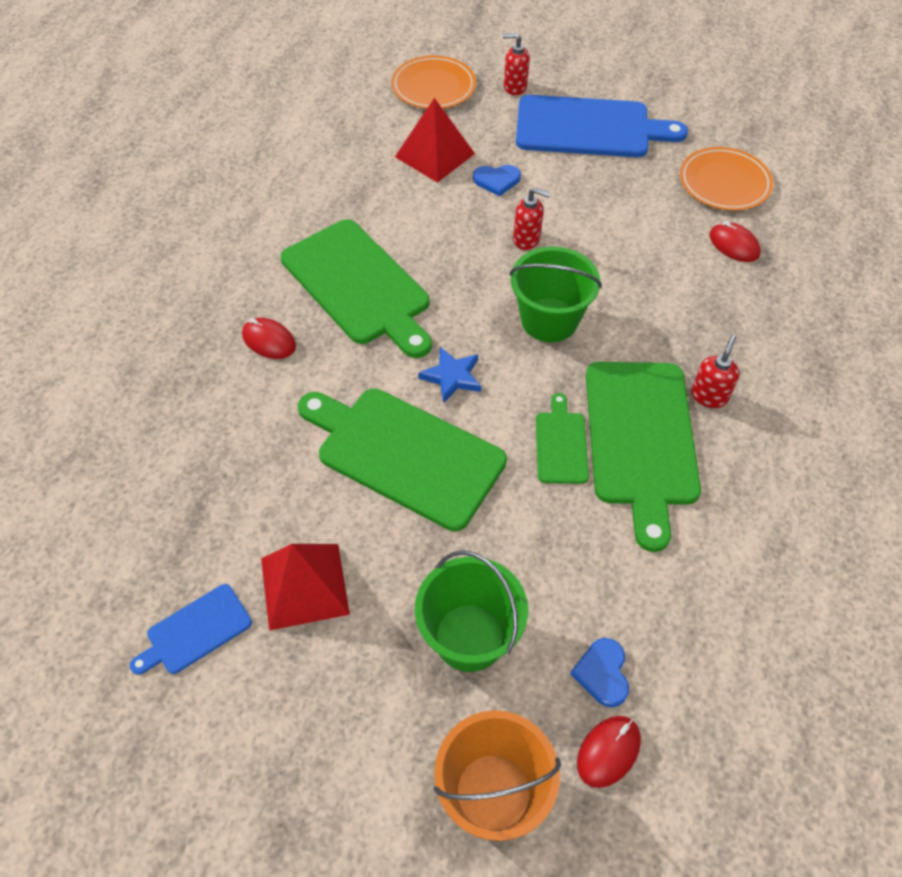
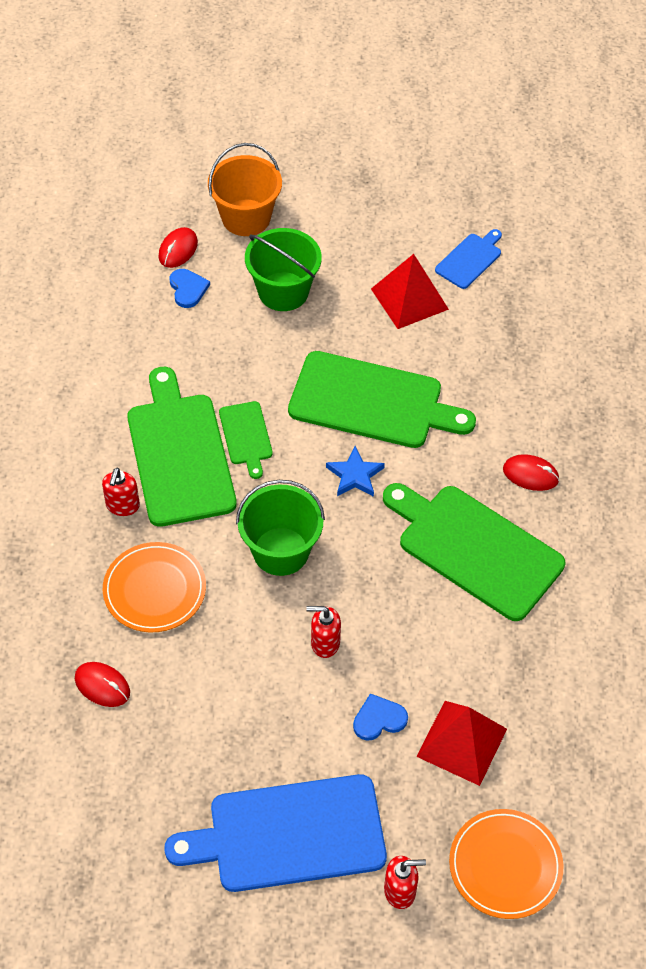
camera: 165 degrees right, 0 degrees up
(724, 182) = (114, 778): orange plate -> orange plate (154, 589)

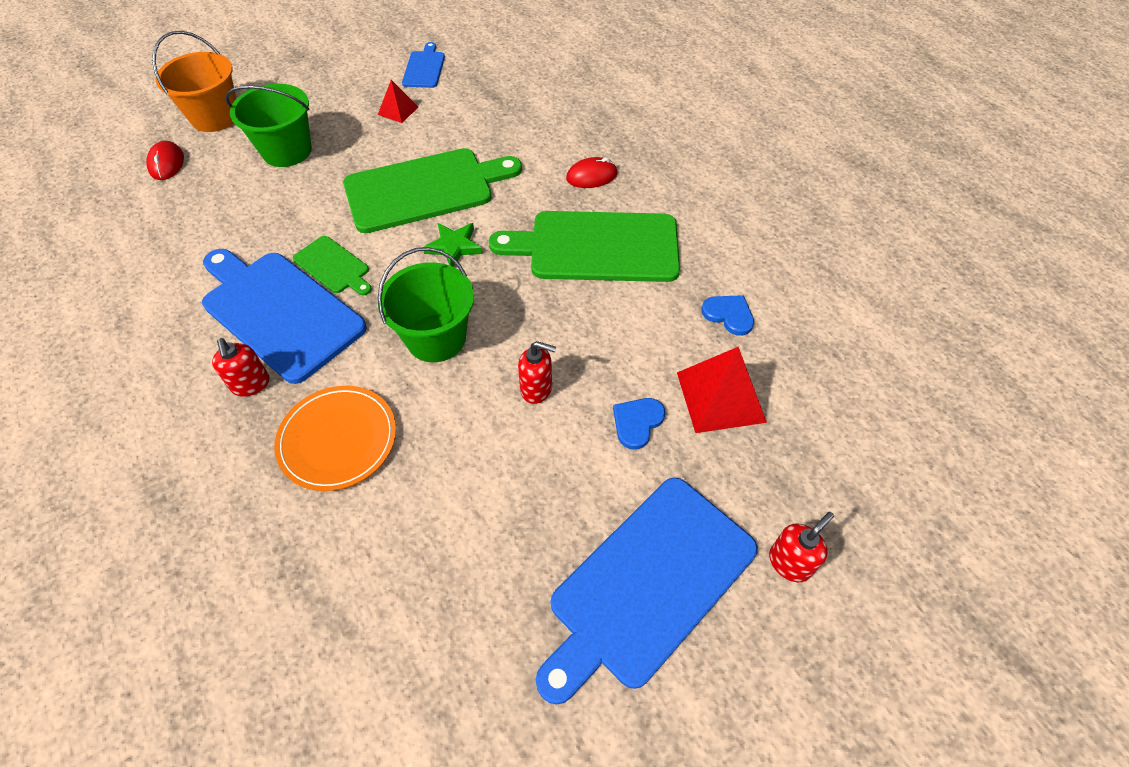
camera: 35 degrees left, 0 degrees up
(102, 686) = (346, 566): red mouse -> none
(179, 454) = (279, 311): green cutting board -> blue cutting board
(188, 289) = (196, 186): blue heart -> blue heart (729, 315)
(325, 643) = (536, 389): red soap dispenser -> red soap dispenser turned 135 degrees counterclockwise
(355, 475) = (454, 247): blue star -> green star
(409, 299) = (398, 110): red pyramid -> red pyramid, size x0.55
(505, 865) = (848, 474): orange plate -> none

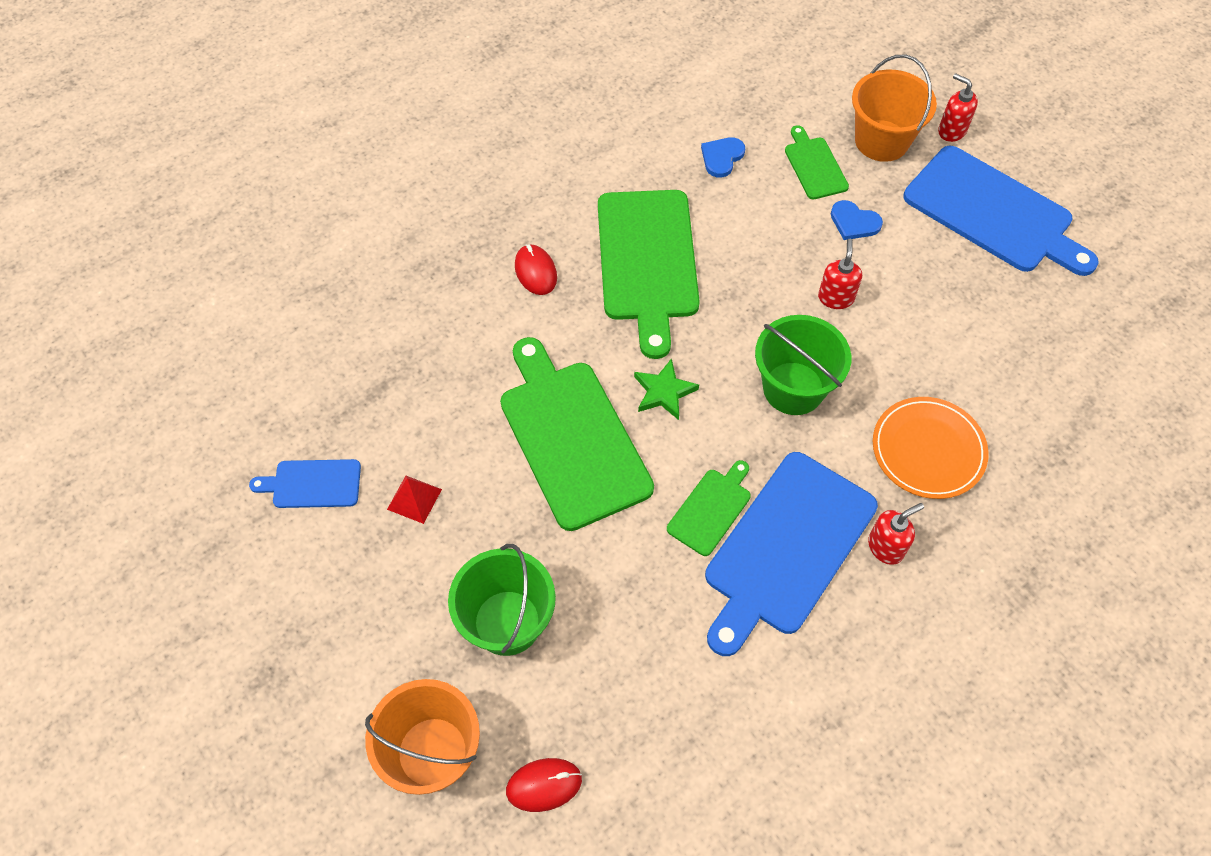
camera: 95 degrees left, 5 degrees up
(720, 397) = (814, 166): red pyramid -> green cutting board
(765, 473) = (881, 141): none -> orange bucket

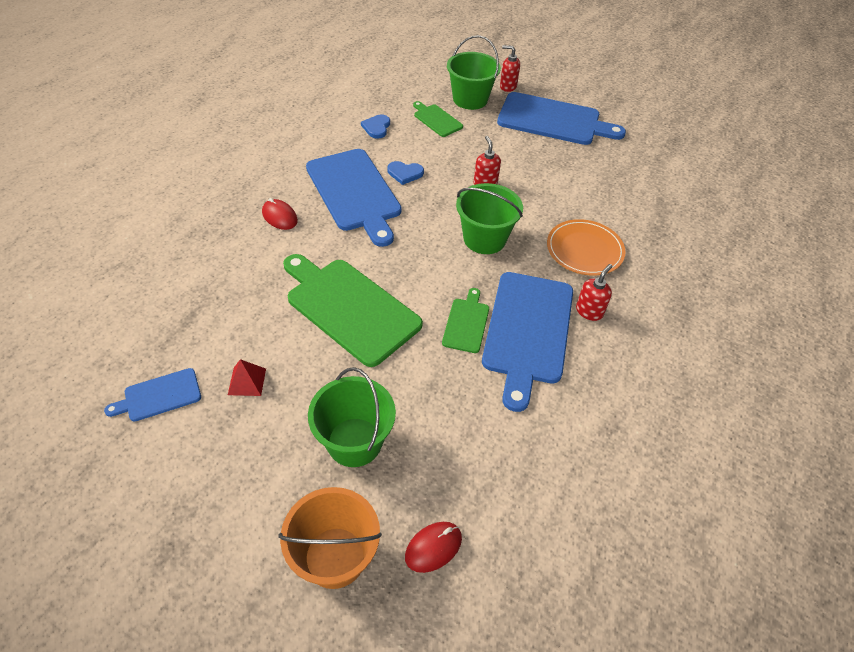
camera: 25 degrees left, 10 degrees down
(647, 261) = (354, 193): green cutting board -> blue cutting board
(664, 392) = (401, 263): green star -> none
(854, 222) = (475, 143): blue heart -> blue heart (405, 173)
(881, 141) = (470, 99): orange bucket -> green bucket

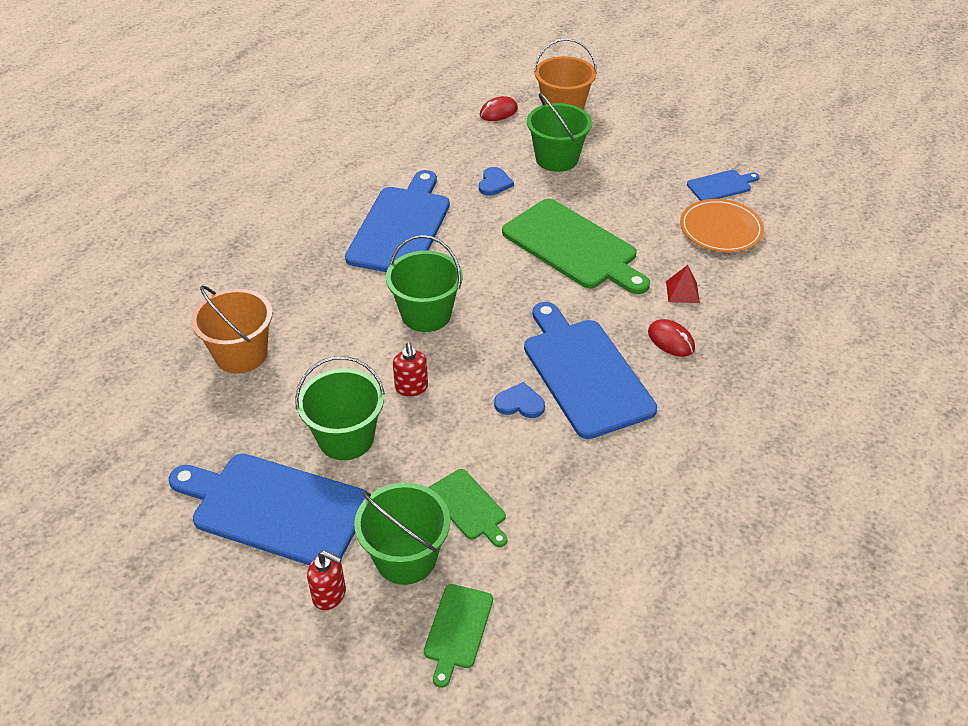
camera: 175 degrees left, 5 degrees down
(247, 381) = (652, 194): red pyramid -> red pyramid (682, 292)
(376, 127) = (565, 488): blue heart -> blue heart (494, 183)
(466, 323) = (459, 234): green cutting board -> green cutting board (457, 629)
(522, 154) = (346, 438): none -> green bucket
(584, 250) = (313, 302): orange plate -> orange plate (720, 229)
(589, 311) = (334, 243): red soap dispenser -> none
(622, 207) = (241, 354): none -> orange bucket

